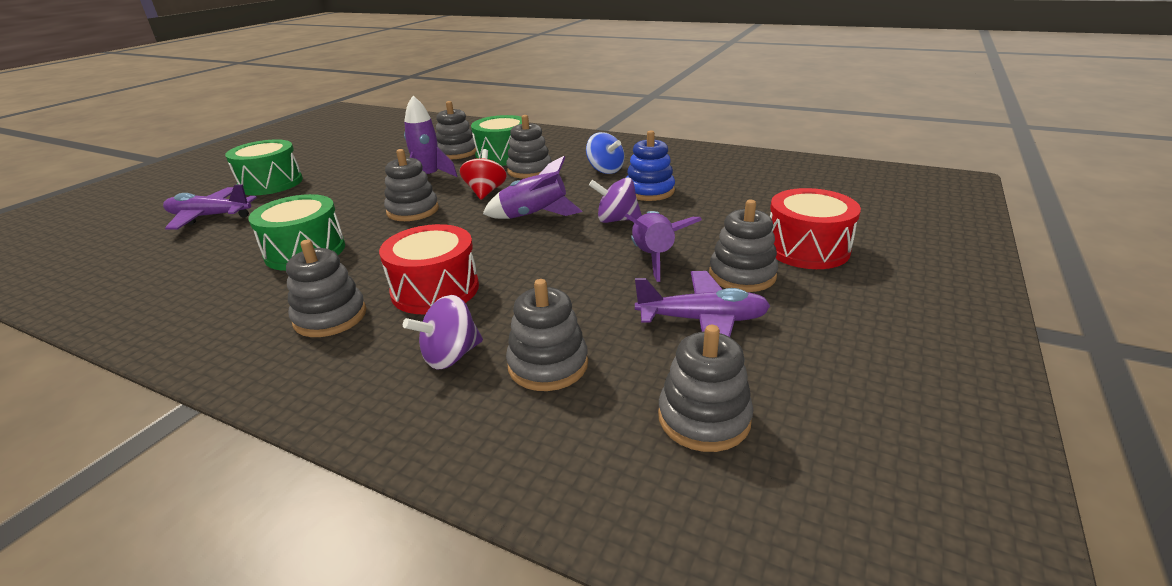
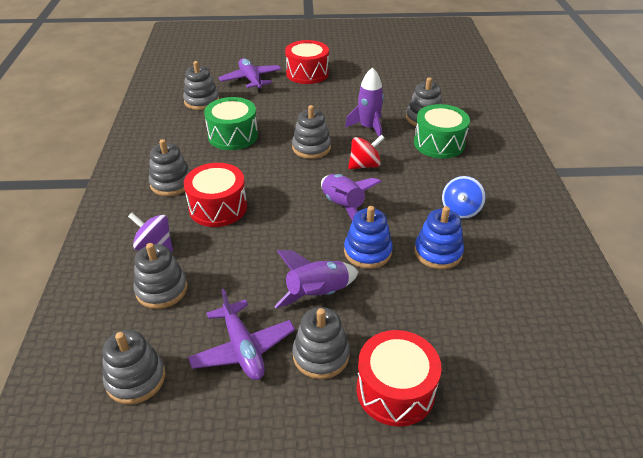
camera: 60 degrees right, 10 degrees up
(271, 183) = (307, 73): green drum -> red drum
(529, 170) = (422, 169): grey stacking toy -> grey stacking toy (201, 101)
(616, 220) = (367, 252): purple spinning top -> blue stacking toy

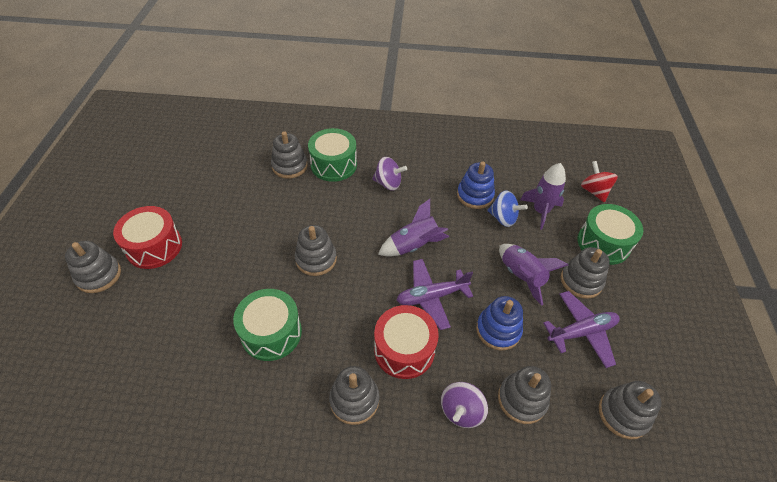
camera: 85 degrees left, 10 degrees up
(201, 101) = (173, 370): grey stacking toy -> grey stacking toy (99, 275)
(251, 80) = (141, 308): purple plane -> purple plane (431, 297)
(364, 165) = (355, 221): red spinning top -> red spinning top (594, 191)
(367, 252) = (473, 237): blue stacking toy -> blue stacking toy (498, 330)
(368, 128) = (293, 209): purple rocket -> purple rocket (540, 211)
(395, 390) = (603, 243): red drum -> green drum
(428, 182) = (388, 183): none -> purple spinning top
(460, 210) = (427, 172): blue spinning top -> blue spinning top (503, 218)

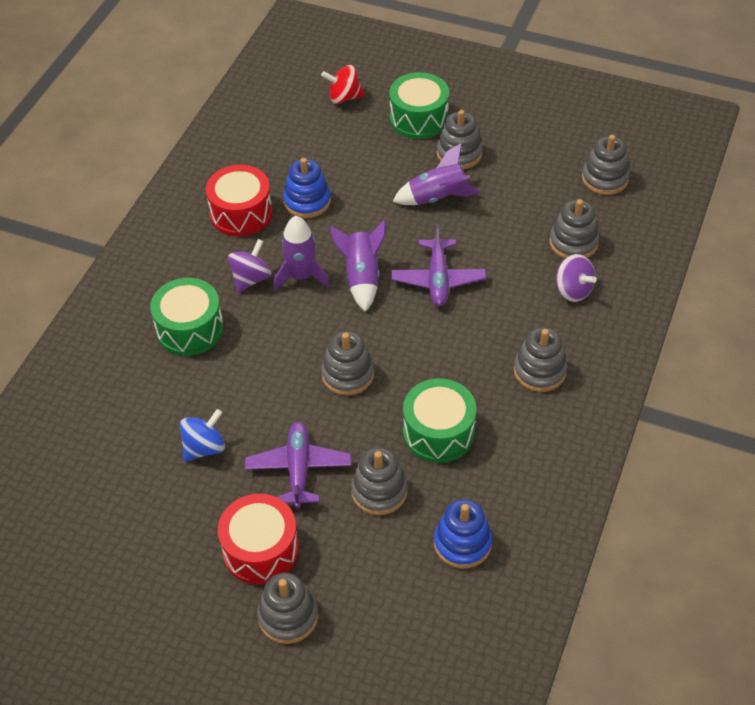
camera: 70 degrees left, 0 degrees up
(290, 166) = (170, 379): grey stacking toy -> grey stacking toy (379, 491)
(404, 350) = (495, 318): red drum -> red drum (241, 213)
(498, 330) = (495, 237): blue stacking toy -> blue stacking toy (462, 543)
(503, 218) = (352, 187): blue spinning top -> blue spinning top (204, 447)
(540, 211) = (355, 152): purple rocket -> purple rocket (301, 276)
(581, 332) = (517, 175): purple plane -> purple plane (298, 469)

